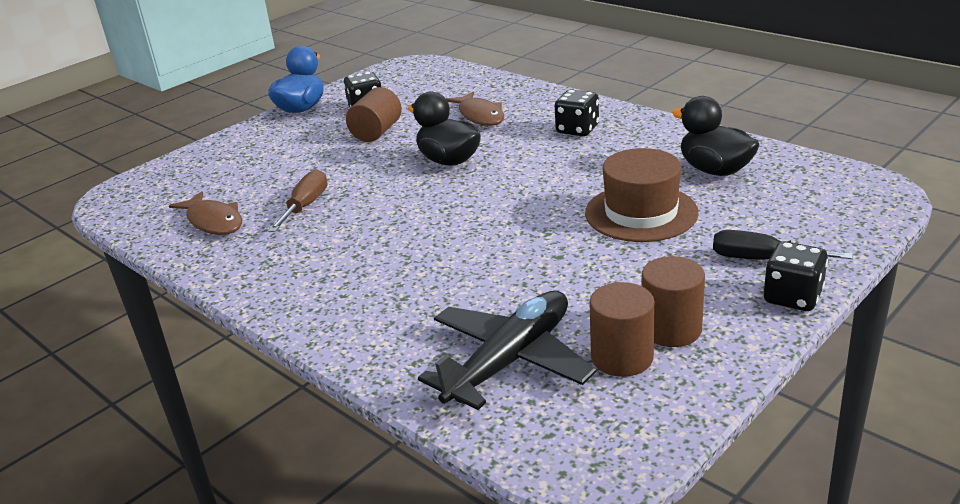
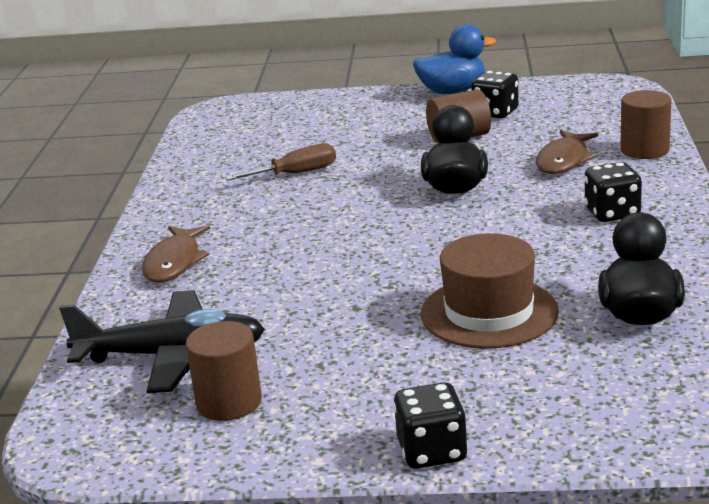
camera: 50 degrees right, 5 degrees down
(213, 221) = (229, 156): brown fish -> brown fish (174, 262)
(671, 329) = (299, 408): brown cylinder -> brown cylinder (644, 150)
(761, 259) = (484, 408): black screwdriver -> none

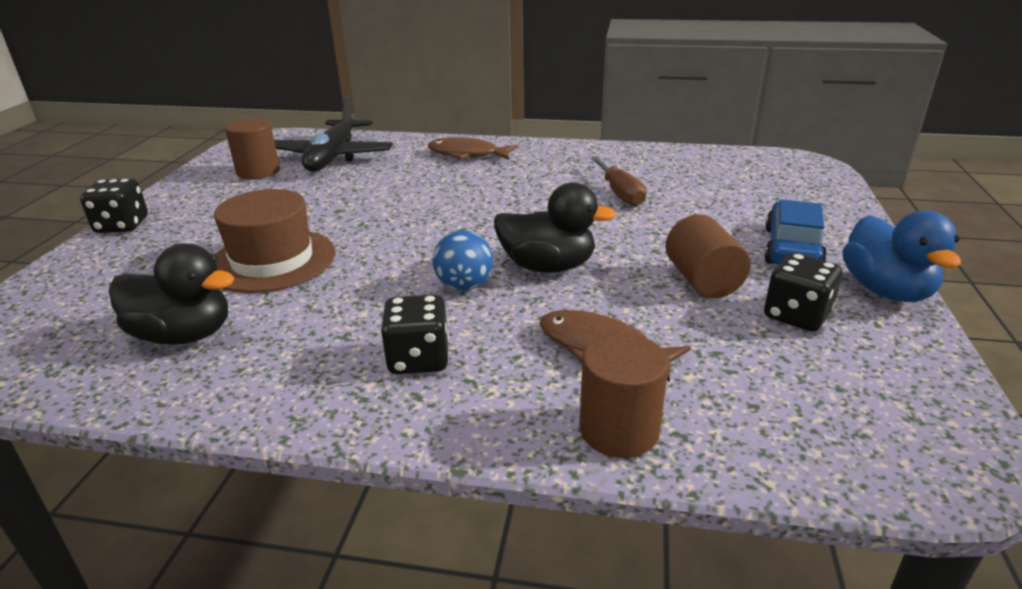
camera: 95 degrees right, 5 degrees up
(397, 113) = (792, 248): none -> blue car
(501, 214) = (464, 286): none -> blue ball

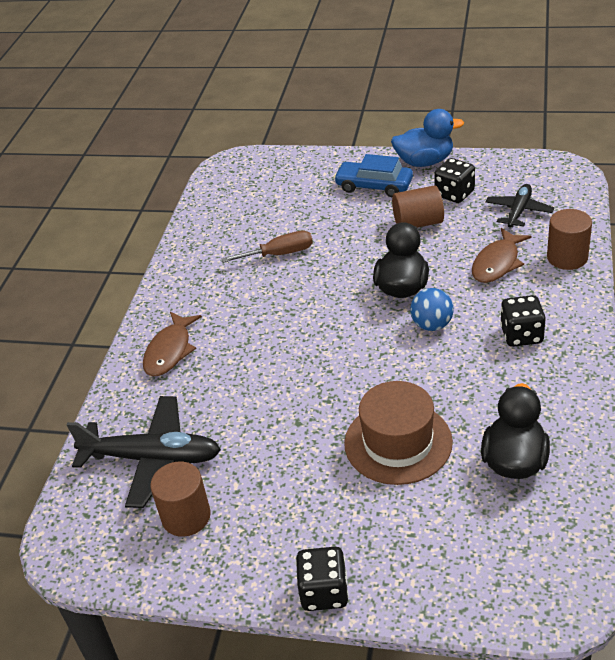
camera: 85 degrees left, 10 degrees up
(763, 382) = (518, 211): none -> black plane

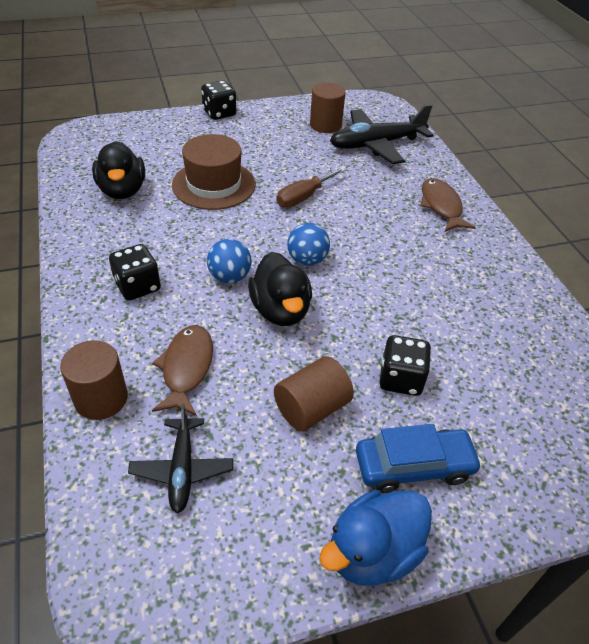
camera: 145 degrees right, 5 degrees up
(280, 254) = (439, 320): brown screwdriver -> brown screwdriver (303, 197)
(350, 325) = (307, 260): none -> blue ball
(454, 194) = (288, 482): black dice -> black dice (400, 379)

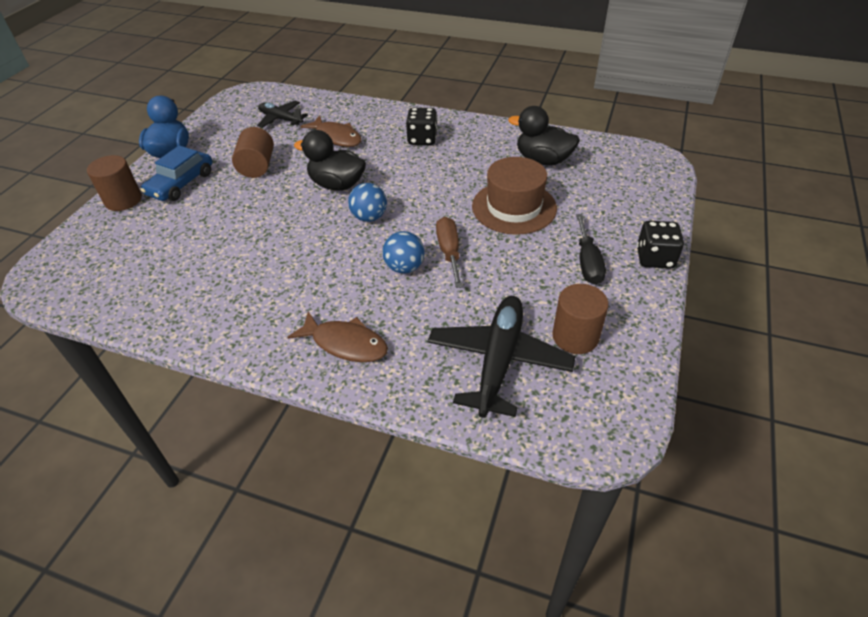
camera: 130 degrees right, 0 degrees up
(101, 398) = (350, 109): brown cylinder -> brown cylinder (123, 200)
(229, 277) = (391, 176): blue ball -> blue ball (404, 267)
(251, 136) = (587, 262): none -> black screwdriver
(400, 379) = (227, 207): black dice -> none

